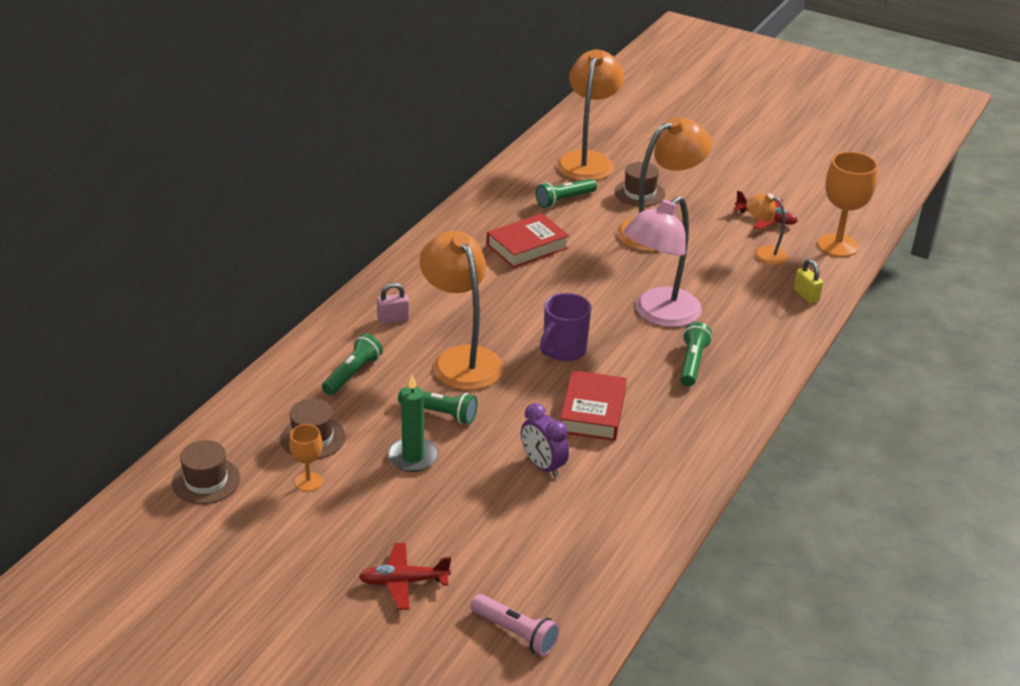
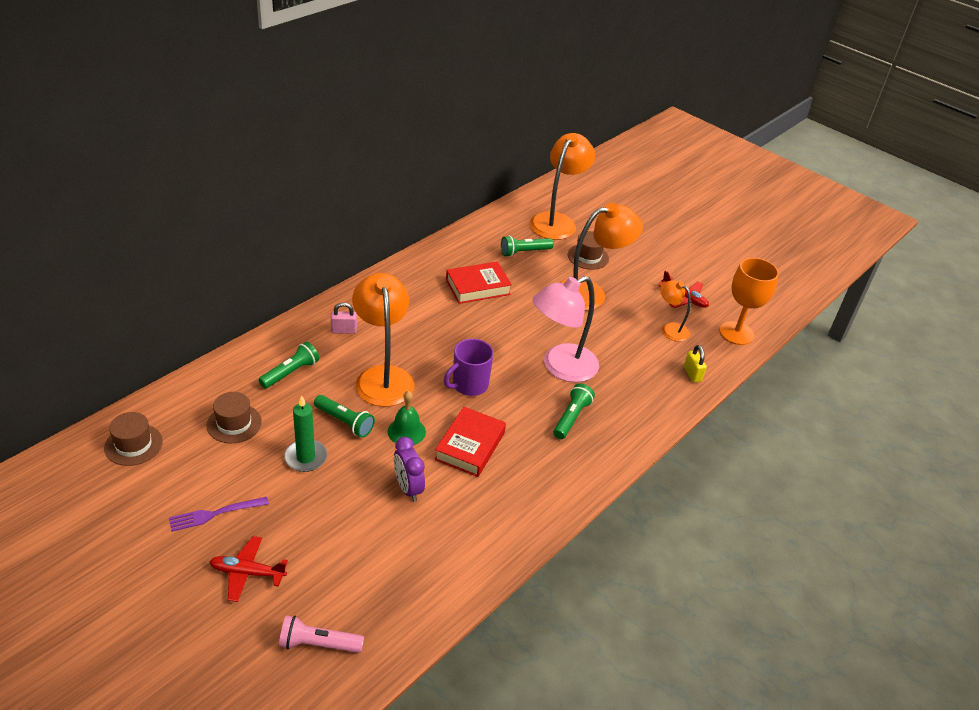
camera: 10 degrees right, 5 degrees up
(308, 482) = (212, 462): orange goblet -> none
(337, 532) = (214, 514): none -> purple fork
(514, 410) = (406, 431): none -> green bell
(515, 633) = (318, 644): pink flashlight -> pink flashlight turned 135 degrees clockwise

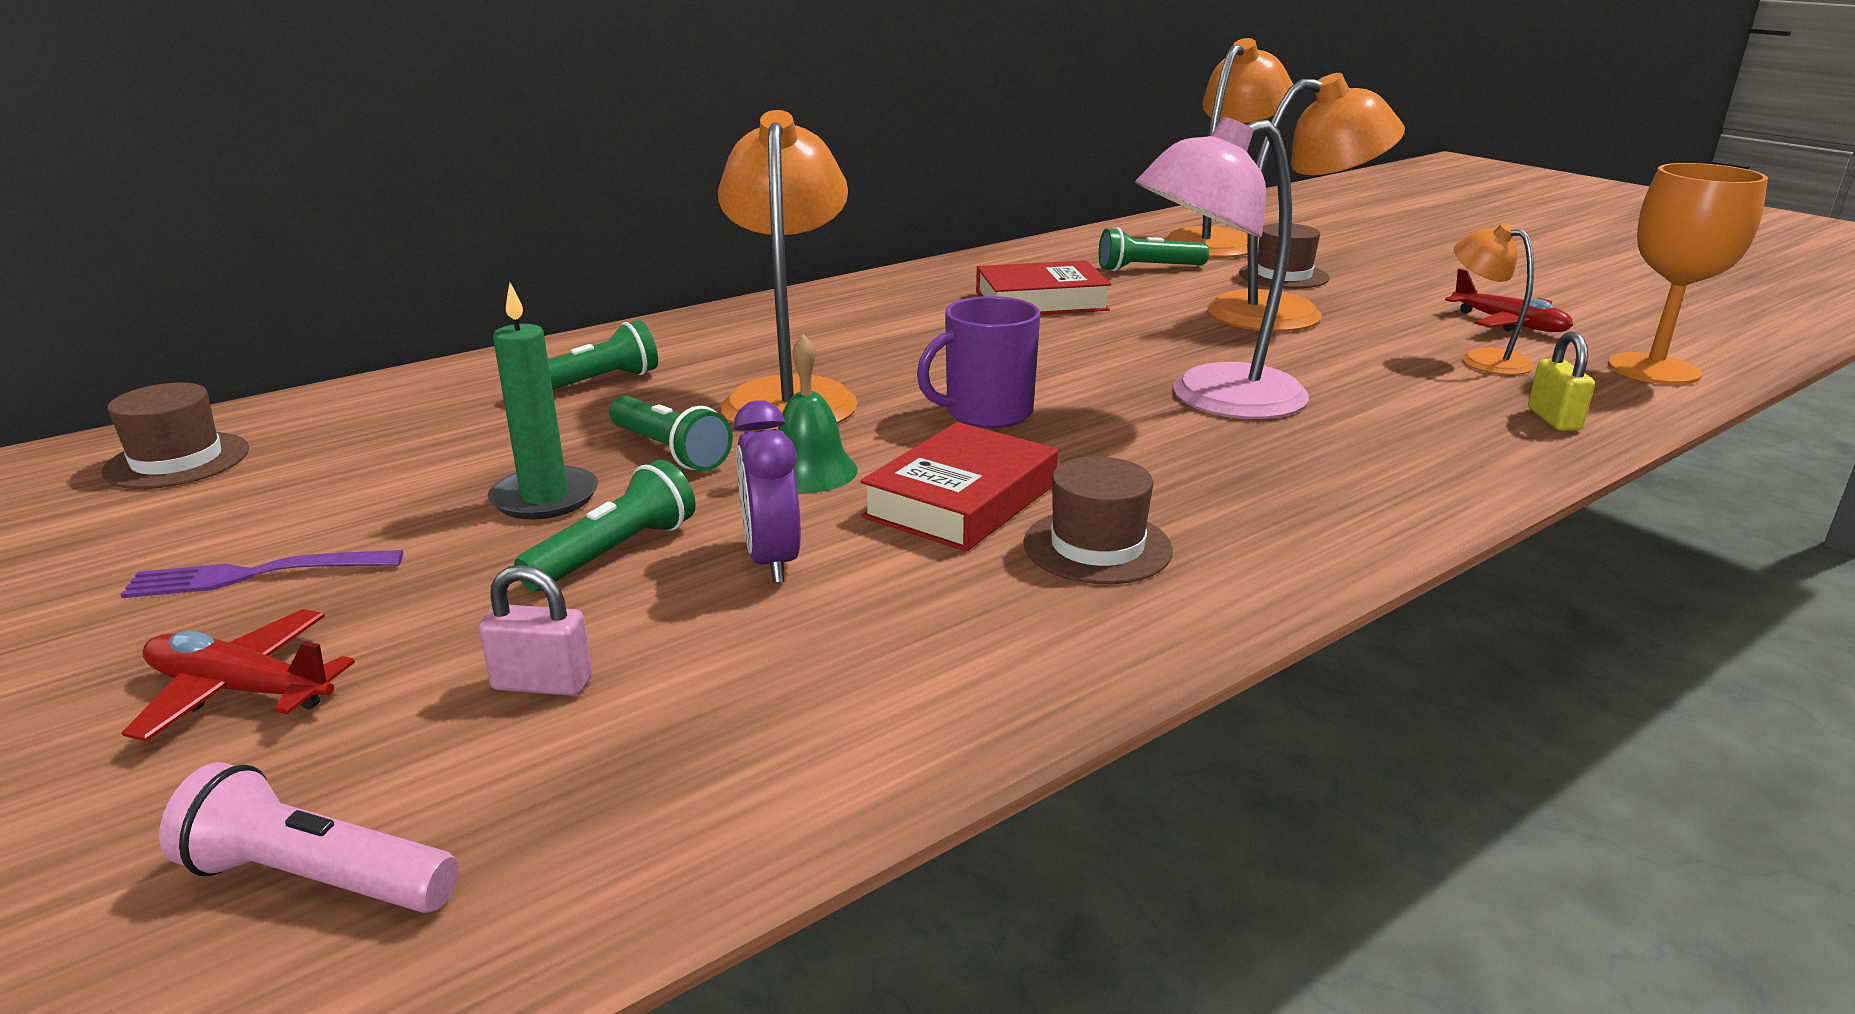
camera: 15 degrees right, 15 degrees down
(234, 423) = (420, 442): brown hat -> brown hat (1097, 547)
(344, 330) = (738, 339): pink padlock -> pink padlock (542, 684)
(571, 418) = (1235, 469): green flashlight -> green flashlight (614, 552)

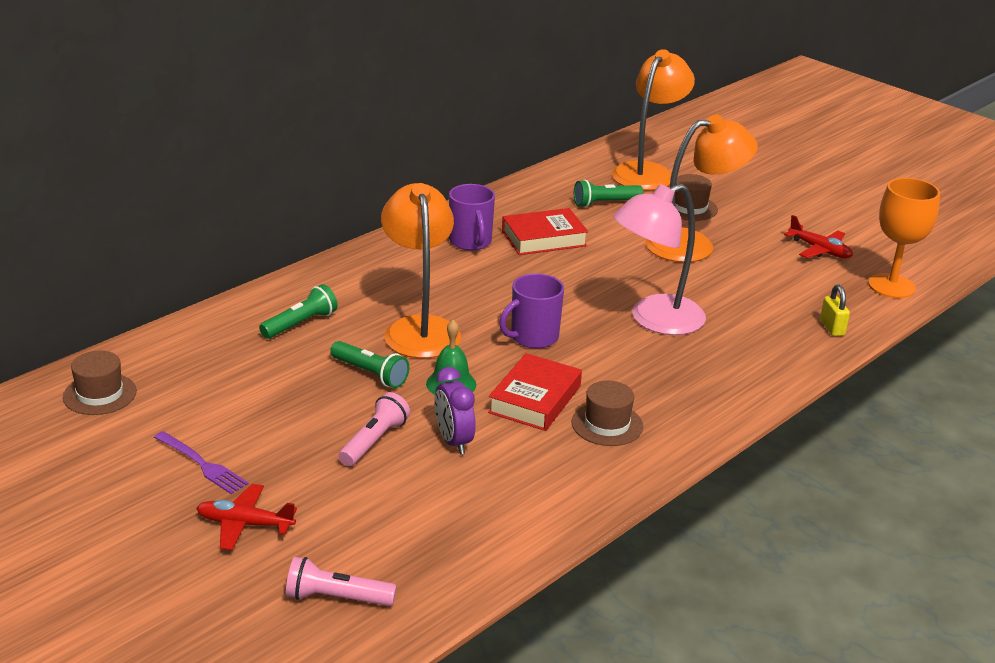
camera: 10 degrees left, 5 degrees up
(254, 575) = (202, 464): purple fork -> purple fork turned 120 degrees counterclockwise
(542, 684) = (378, 512): pink padlock -> none
(545, 498) = (320, 409): green candle -> none
(614, 552) = (374, 441): green flashlight -> pink flashlight
(922, 302) = (470, 242): none -> purple mug
(1482, 359) = (801, 281): orange lamp -> none

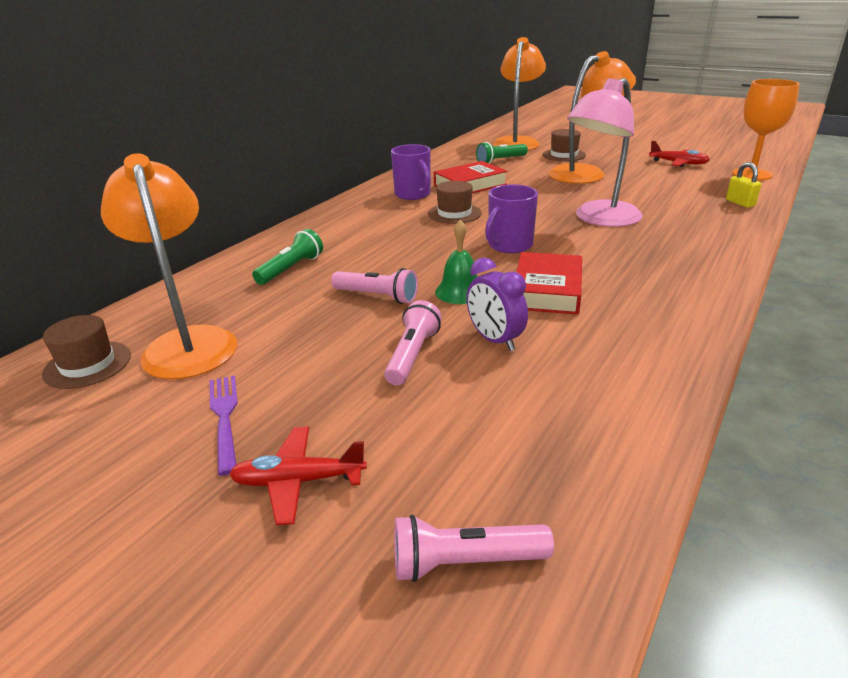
camera: 10 degrees left, 0 degrees up
(202, 464) = (224, 417): purple fork -> purple fork turned 135 degrees counterclockwise
(370, 374) = (377, 296): green flashlight -> pink flashlight
(420, 328) = (405, 255): orange lamp -> orange lamp (188, 342)
(607, 424) = (630, 299): brown hat -> brown hat (454, 213)

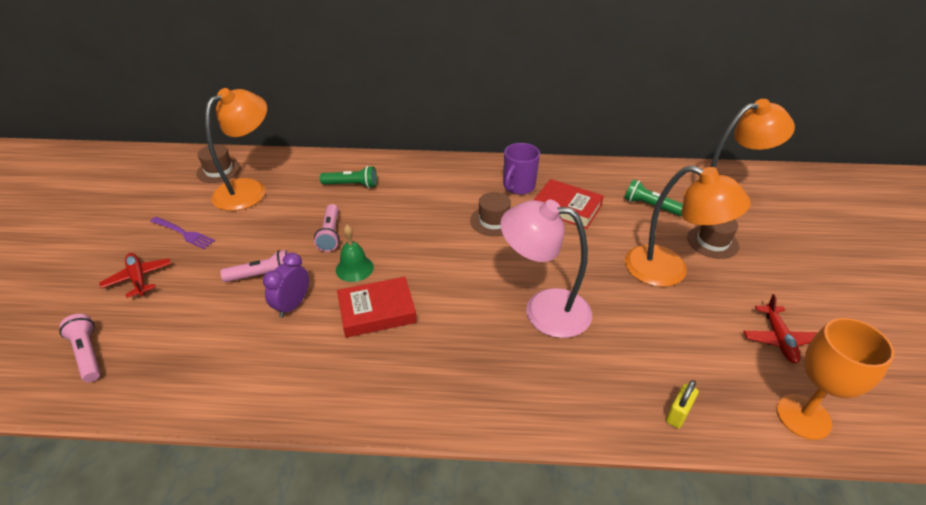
camera: 60 degrees right, 10 degrees up
(224, 417) = (184, 233): purple fork -> purple fork turned 75 degrees clockwise
(509, 246) = (447, 269): purple mug -> none

